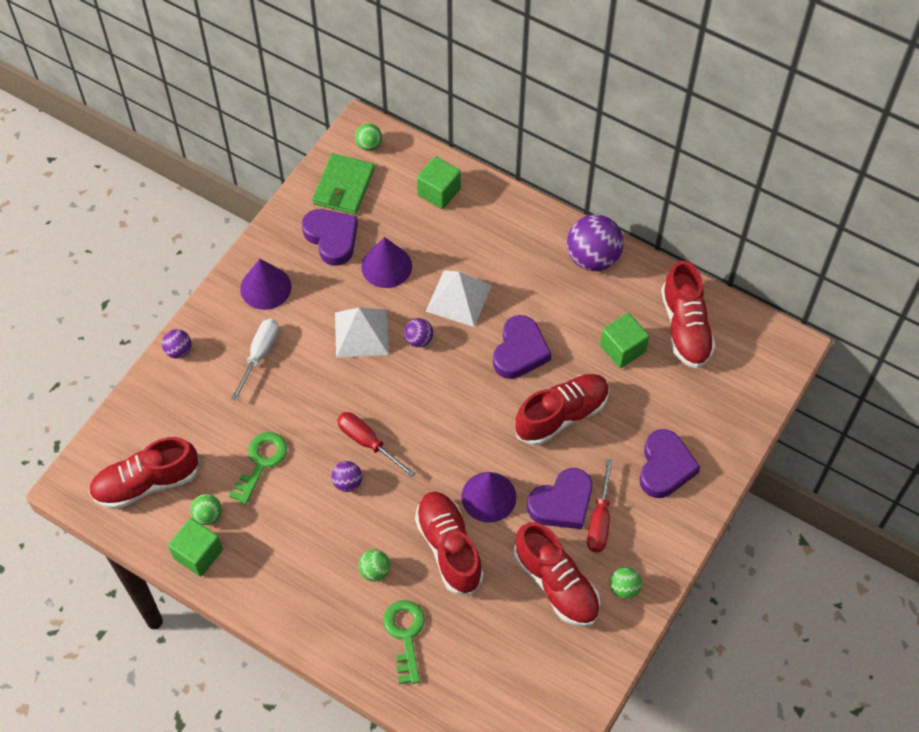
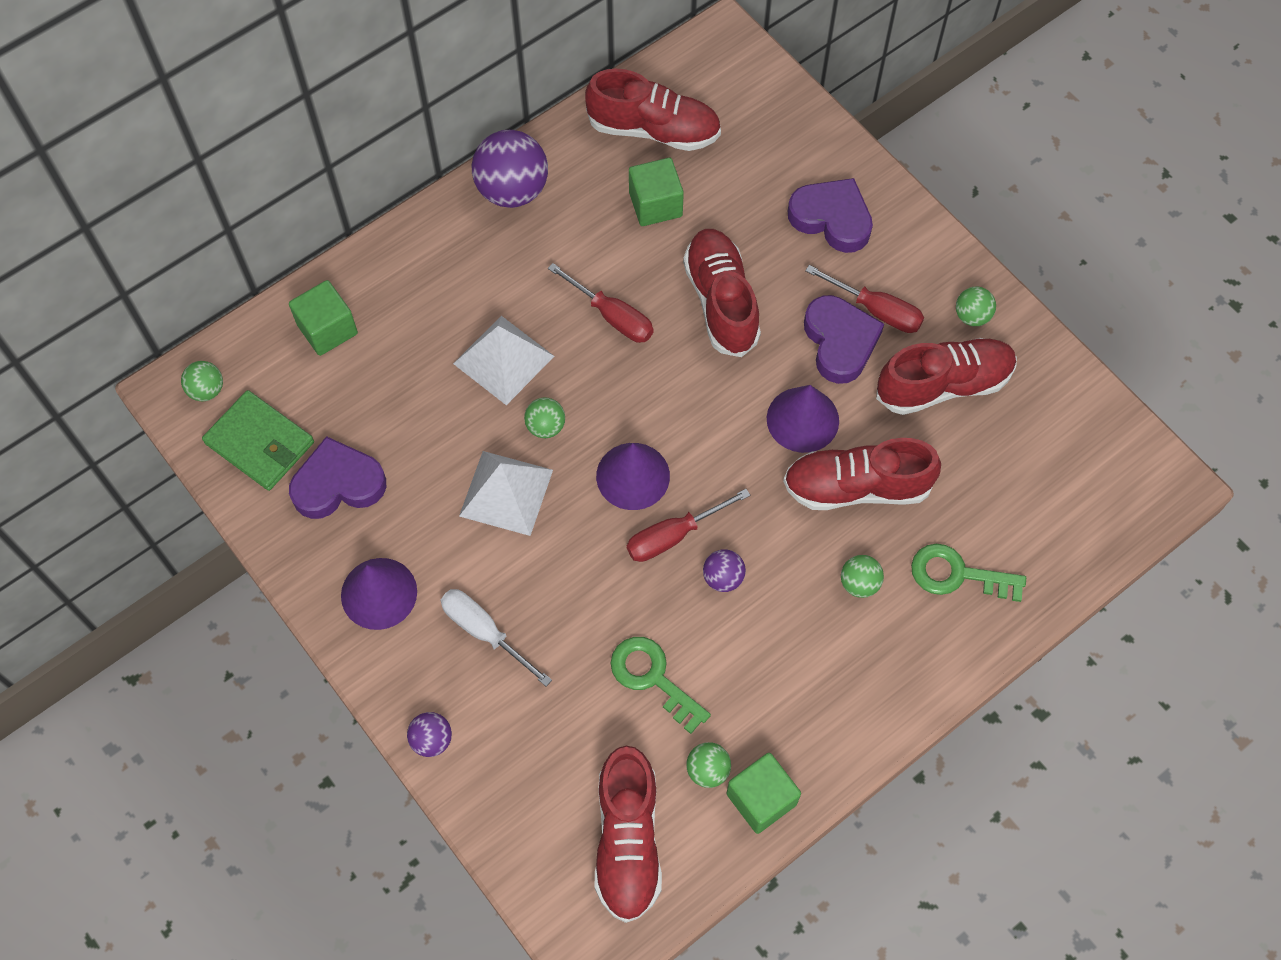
camera: 70 degrees left, 5 degrees up
(386, 266) = (415, 429): purple cone -> purple cone (633, 476)
(419, 339) = (545, 426): purple ball -> green ball
(520, 351) = (612, 316): purple heart -> red screwdriver

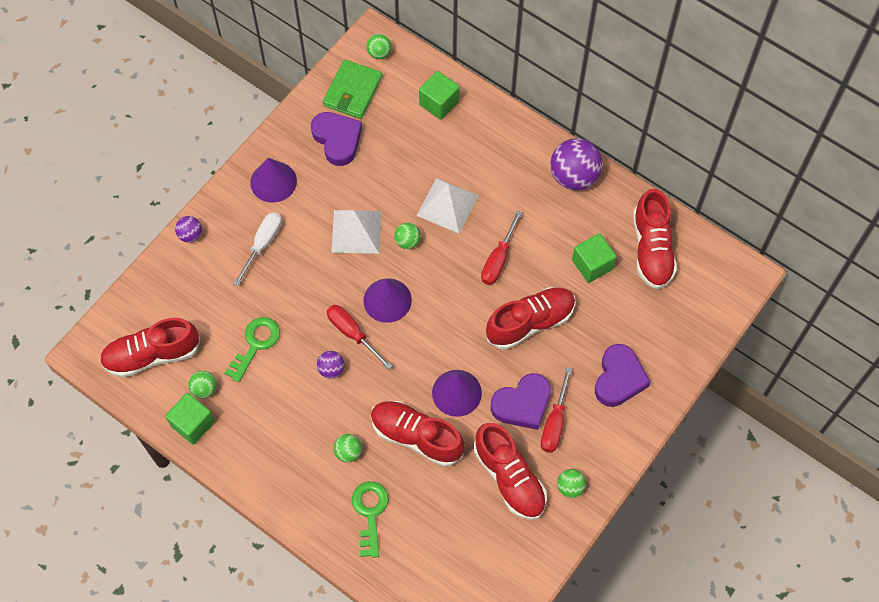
camera: 75 degrees right, 0 degrees up
(857, 487) = (416, 437): red shoe -> red shoe turned 45 degrees counterclockwise

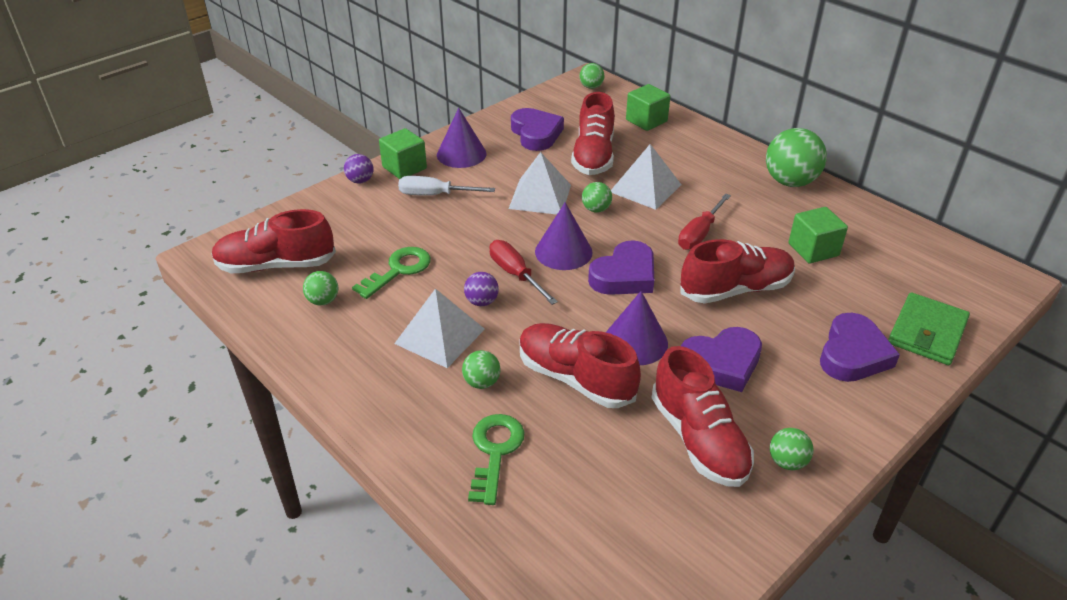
camera: 10 degrees right, 25 degrees down
(193, 424) = (295, 330): green cube -> green cube (404, 168)
(263, 244) = (435, 195): white screwdriver -> white screwdriver turned 120 degrees counterclockwise
(306, 411) = (440, 336): none -> white pyramid
(352, 91) = (559, 106): green wallet -> green wallet (927, 332)
(441, 321) = (624, 275): none -> purple heart
(554, 423) = (765, 388): red screwdriver -> none
(574, 176) = (790, 182): purple ball -> green ball
(652, 249) = (886, 245): red shoe -> red shoe (593, 156)

